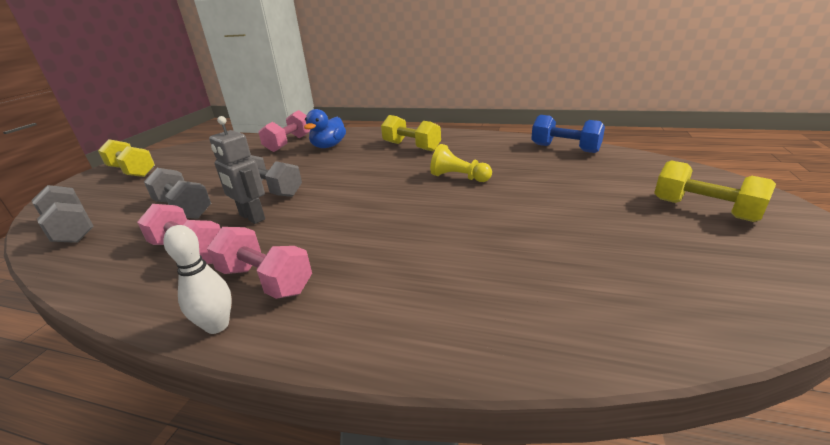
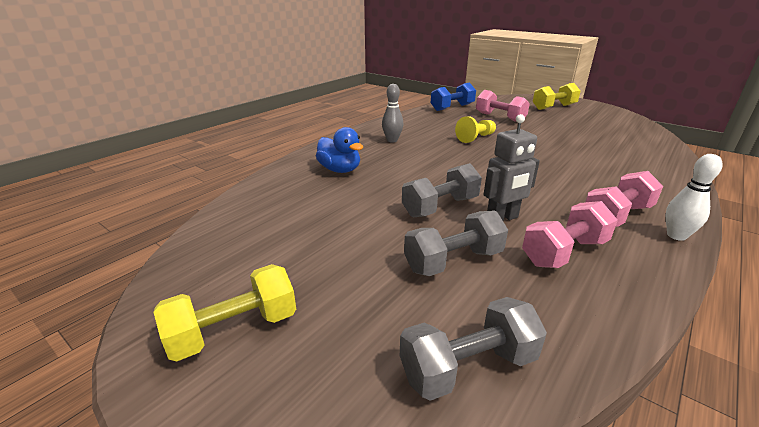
camera: 70 degrees left, 0 degrees up
(289, 143) = (295, 188): pink dumbbell -> pink dumbbell (500, 117)
(411, 146) = (392, 140): yellow dumbbell -> grey bowling pin

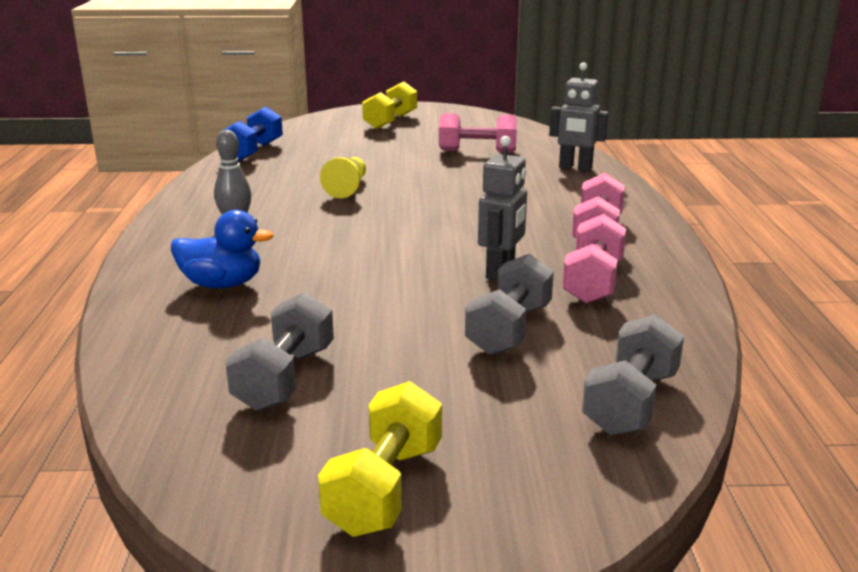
camera: 40 degrees left, 5 degrees down
(440, 207) = (421, 283): grey dumbbell -> grey dumbbell (285, 378)
(500, 117) = (341, 152): pink dumbbell -> pink dumbbell (477, 151)
(657, 165) = (575, 168): none -> grey robot
(676, 236) = (659, 234): white bowling pin -> none

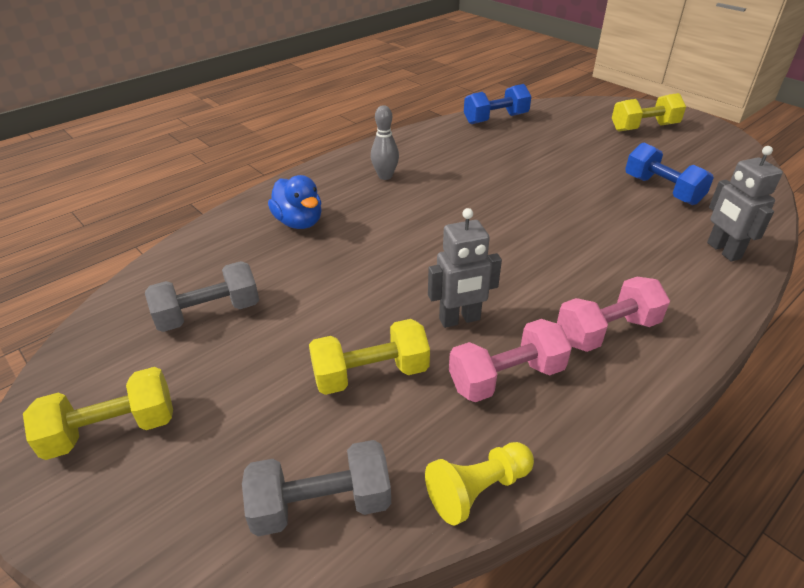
camera: 50 degrees right, 15 degrees up
(347, 188) = (498, 180): yellow pawn -> yellow pawn (477, 490)
(477, 151) = (662, 190): pink dumbbell -> blue dumbbell
(509, 330) = (370, 374): grey dumbbell -> yellow dumbbell

